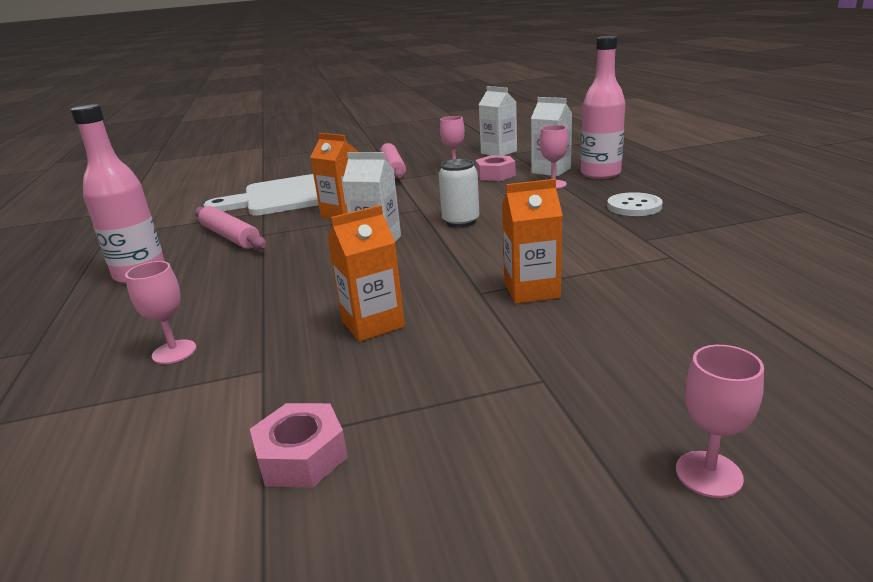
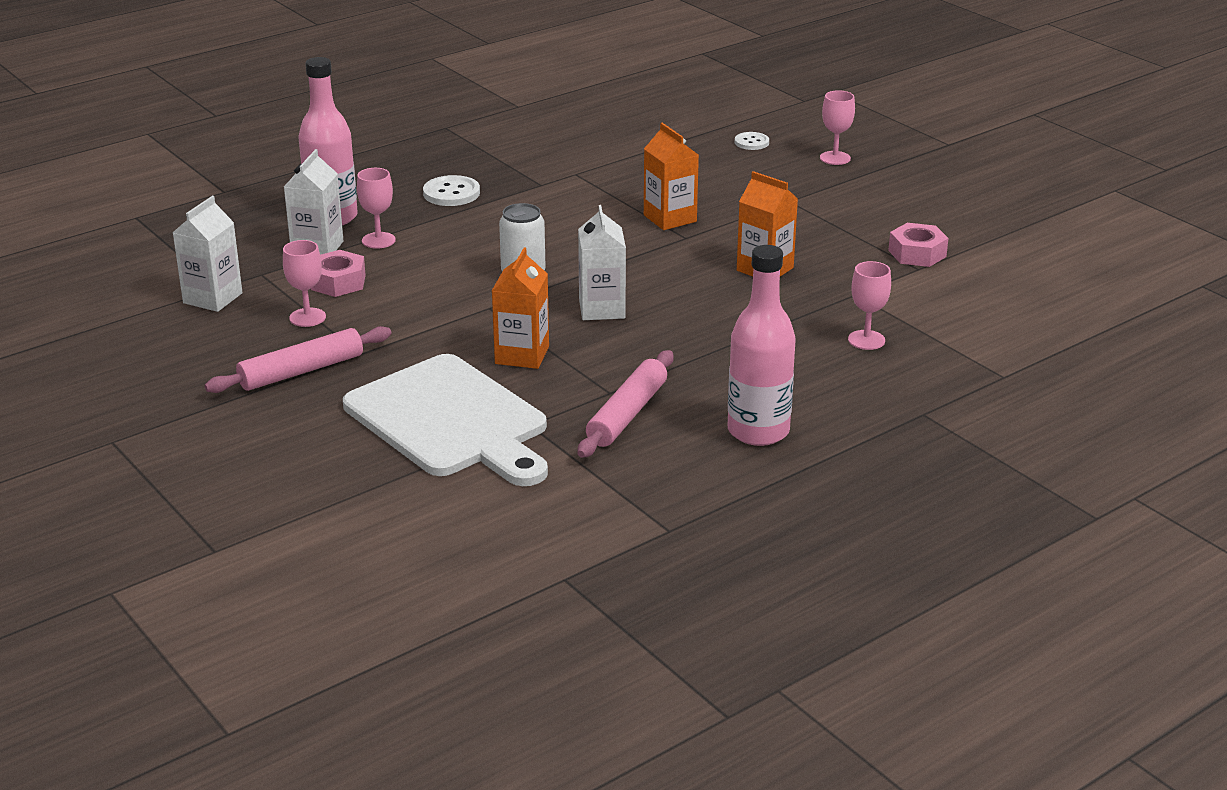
camera: 115 degrees left, 5 degrees up
(784, 392) = (751, 142): none -> white button

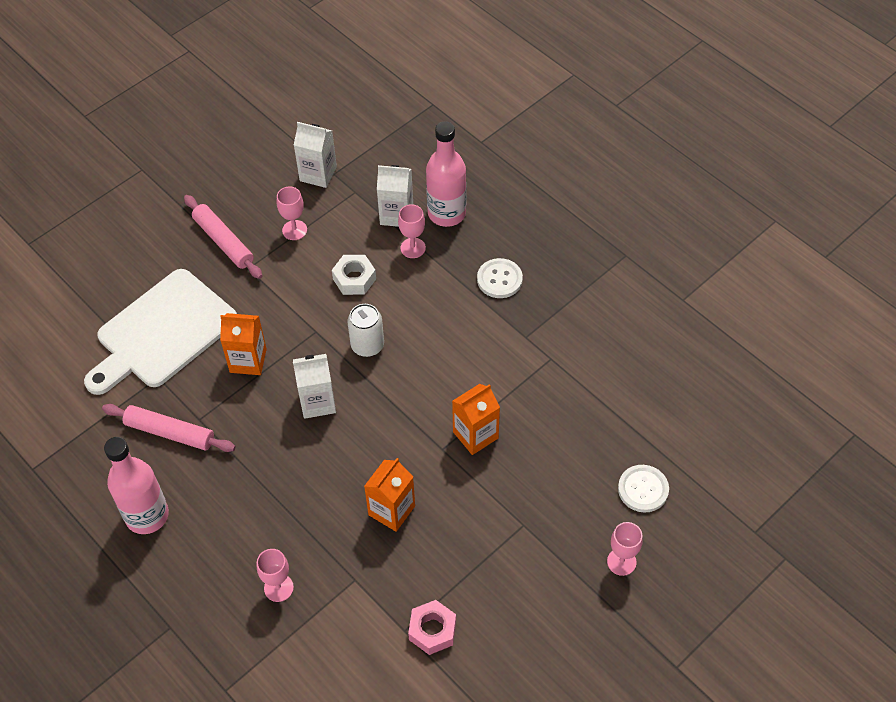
camera: 85 degrees right, 25 degrees up
(338, 282) = (346, 237): pink nut -> none
(412, 279) = (354, 279): none -> white nut
(751, 142) = (643, 489): white button -> white button, size x1.55

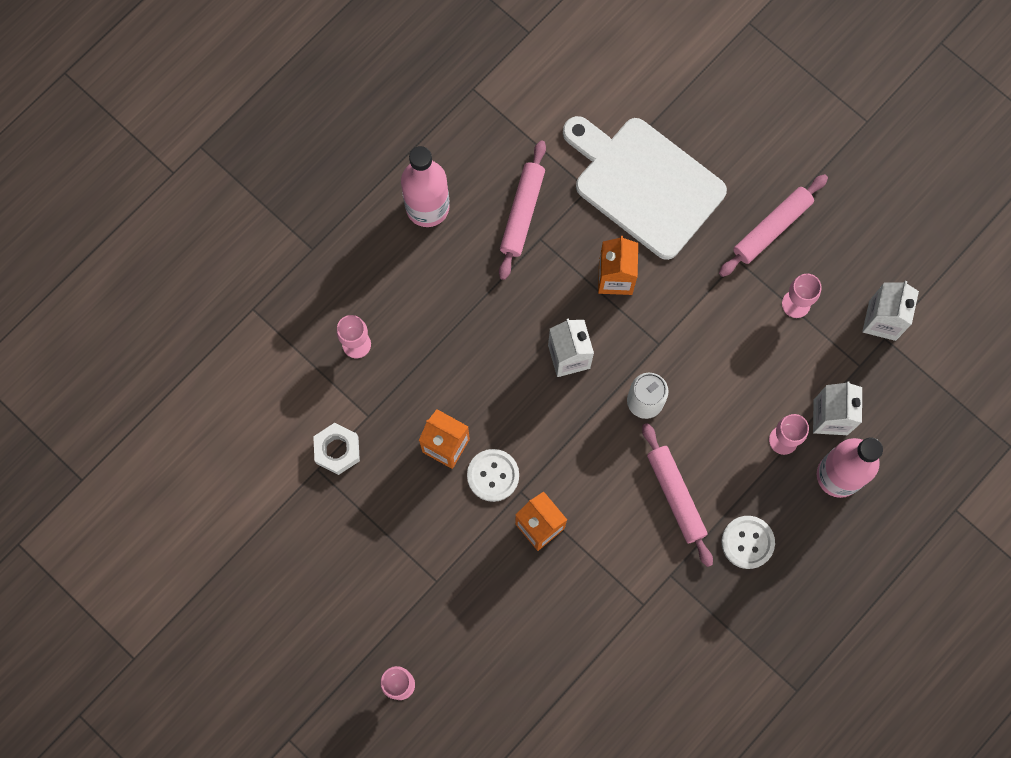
camera: 85 degrees right, 20 degrees up
(354, 279) = (733, 378): white nut -> white nut (337, 450)
(432, 630) = (318, 496): pink nut -> none
(455, 328) = (676, 496): none -> pink rolling pin
(643, 489) = (484, 708): white button -> white button (493, 475)

